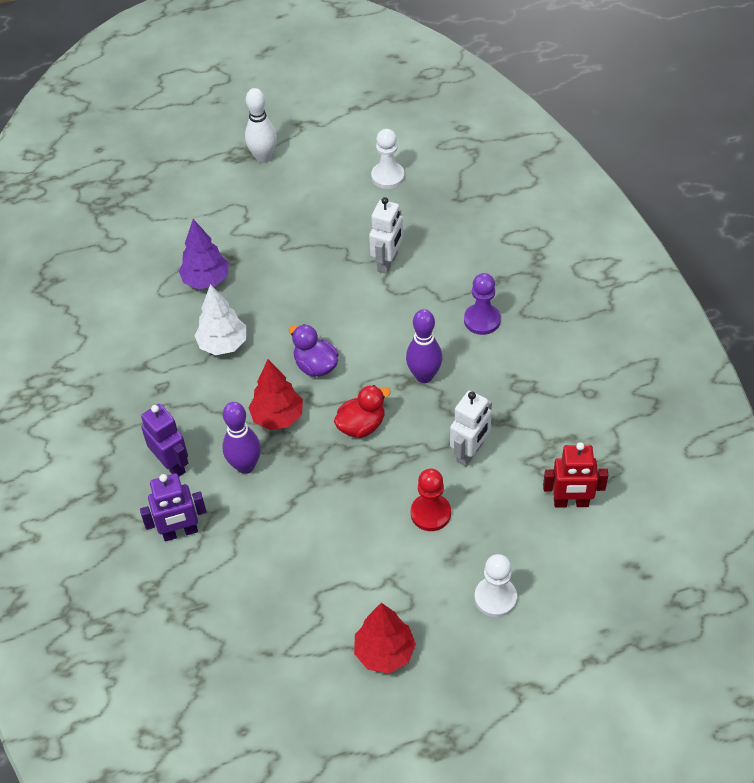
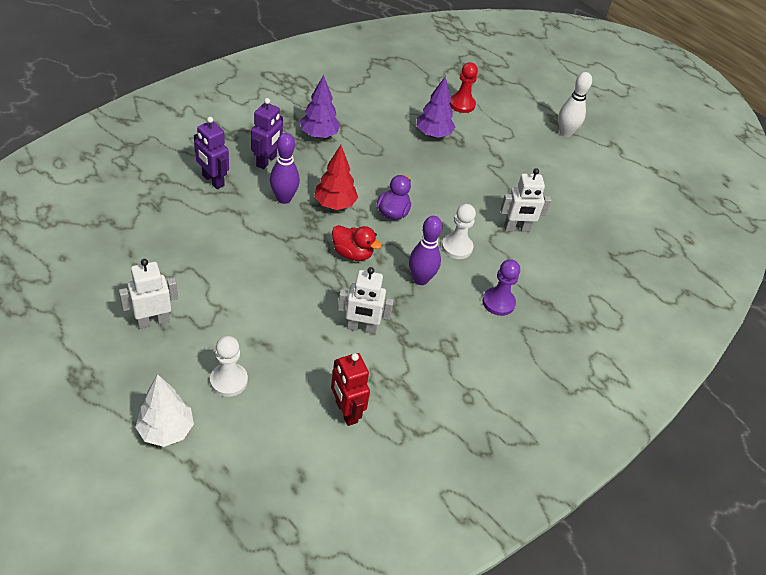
camera: 55 degrees right, 5 degrees down
(151, 395) = (319, 135): none -> purple tree
(223, 344) = (382, 158): white tree -> white tree (166, 431)
(384, 652) = (153, 321): red tree -> white robot
(388, 176) = (601, 206): white pawn -> white pawn (457, 247)
(430, 513) = (291, 317): red pawn -> red pawn (462, 104)

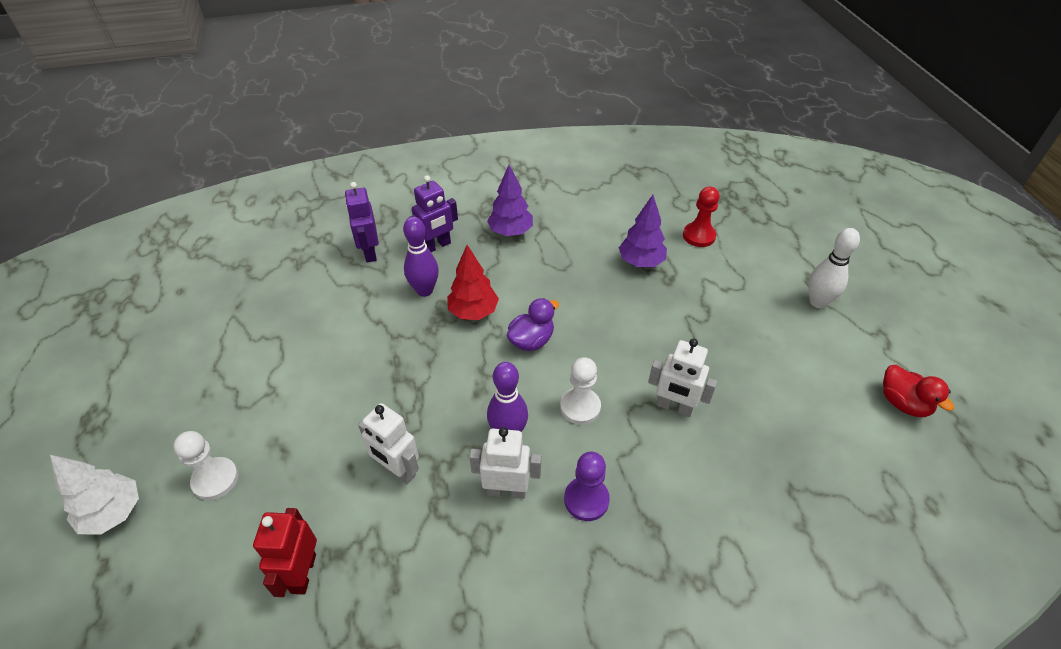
camera: 35 degrees right, 0 degrees up
(153, 321) = (200, 383): white robot -> white robot (506, 490)
(352, 253) = (452, 375): red duck -> red duck (903, 403)

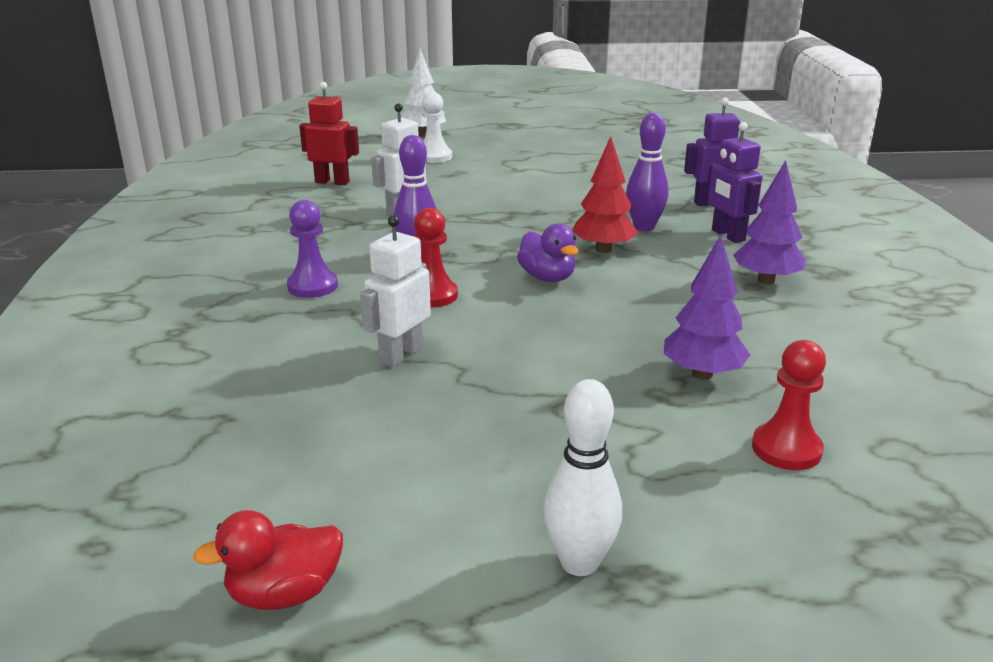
camera: 100 degrees right, 20 degrees down
(506, 490) = (351, 251): white robot -> none
(580, 407) = (432, 295): white pawn -> red pawn

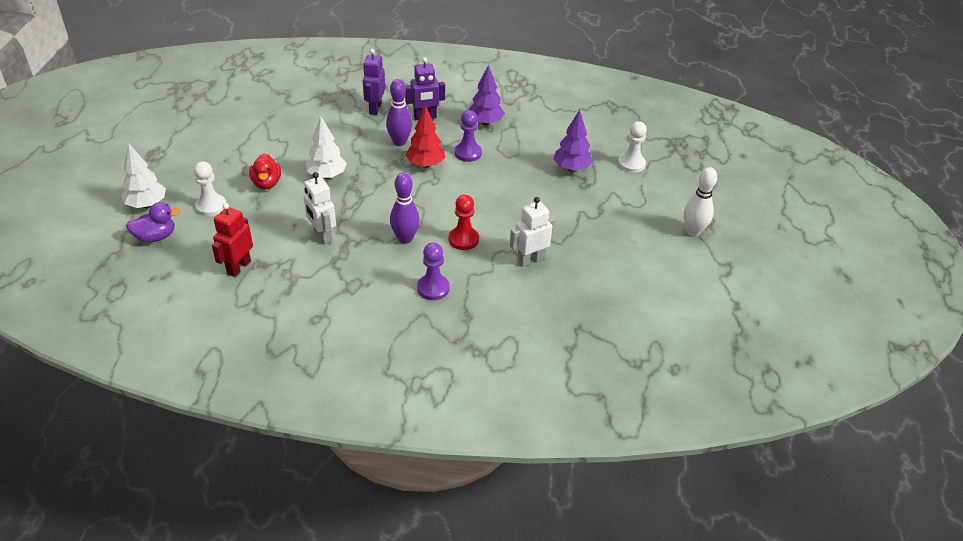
camera: 80 degrees left, 15 degrees up
(284, 593) = (706, 310): red duck -> red duck (267, 183)
(401, 354) = (530, 259): white robot -> white robot turned 105 degrees clockwise
(529, 197) = (327, 176): none -> white tree
(547, 277) = (455, 193): purple duck -> purple duck (156, 237)
(661, 276) = (468, 153): none -> purple pawn
(786, 449) = (631, 164): red pawn -> white pawn

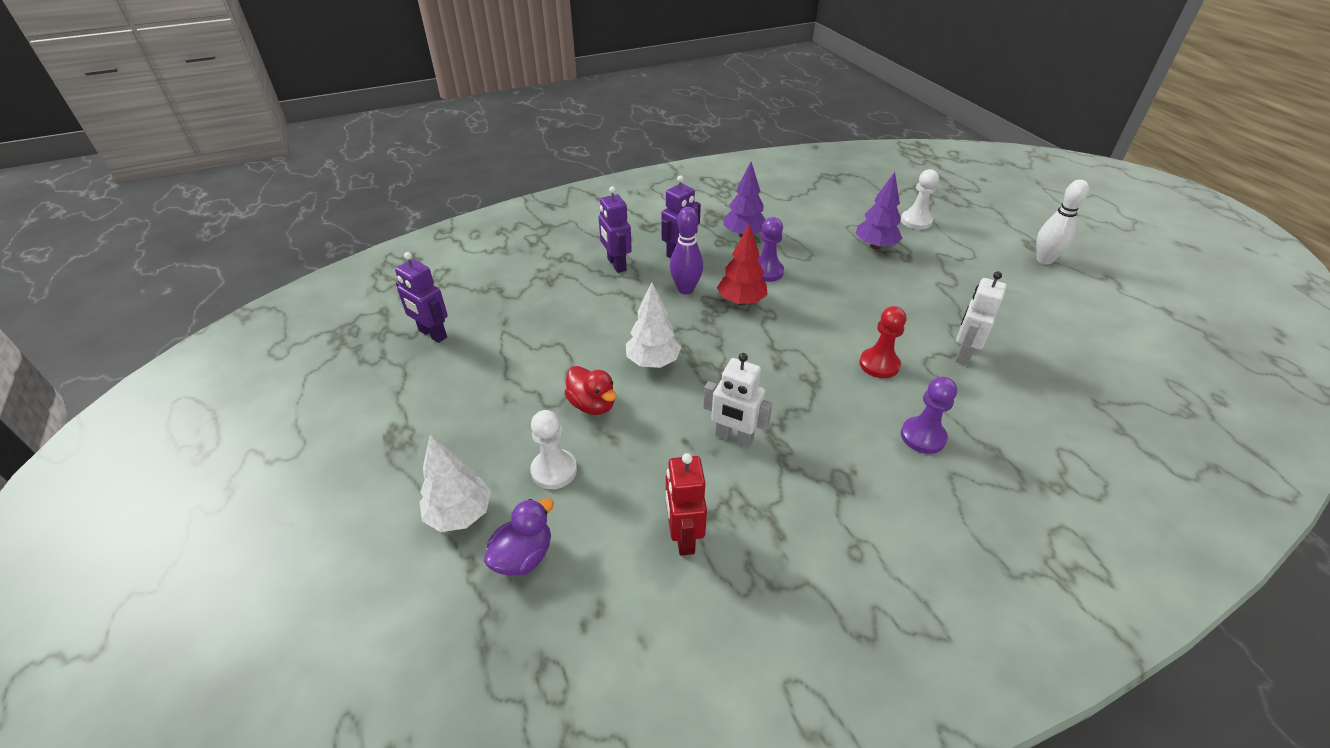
camera: 30 degrees left, 0 degrees up
(224, 107) = (432, 334): none -> purple robot
(405, 239) = (823, 394): purple bowling pin -> none

